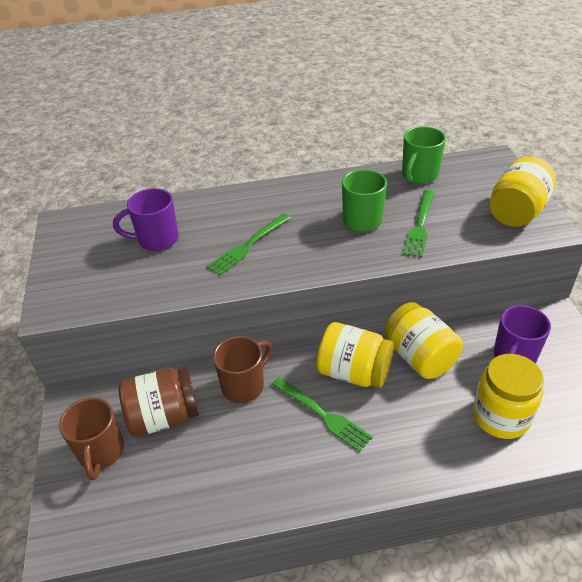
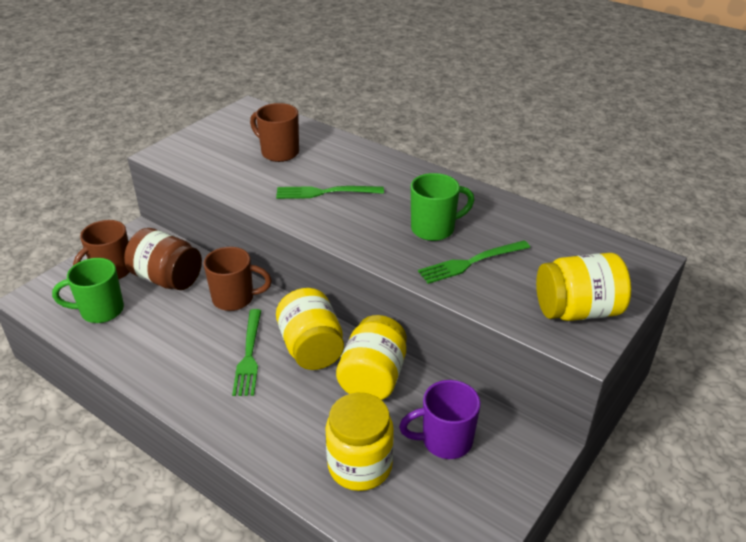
camera: 45 degrees right, 5 degrees down
(157, 240) = (279, 152): purple mug -> brown mug
(419, 176) = (544, 228): green mug -> green mug (100, 311)

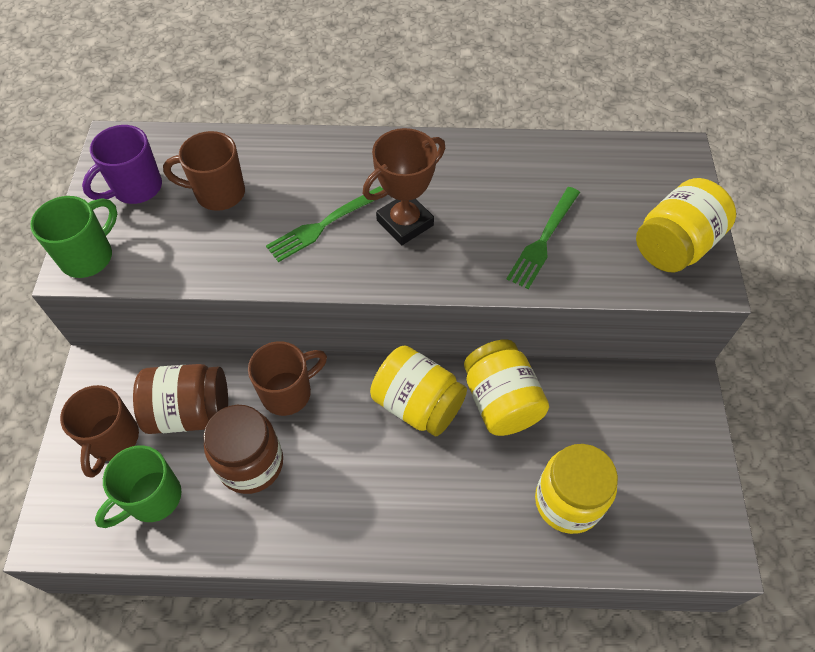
camera: 35 degrees left, 20 degrees up
(172, 323) = (251, 463): none -> brown jar
(249, 356) = (366, 451): green fork -> none
(380, 212) = (405, 223): none -> brown trophy
(434, 229) = (475, 216): green mug -> green mug (88, 256)
(445, 441) = (613, 428): purple mug -> purple mug (136, 188)

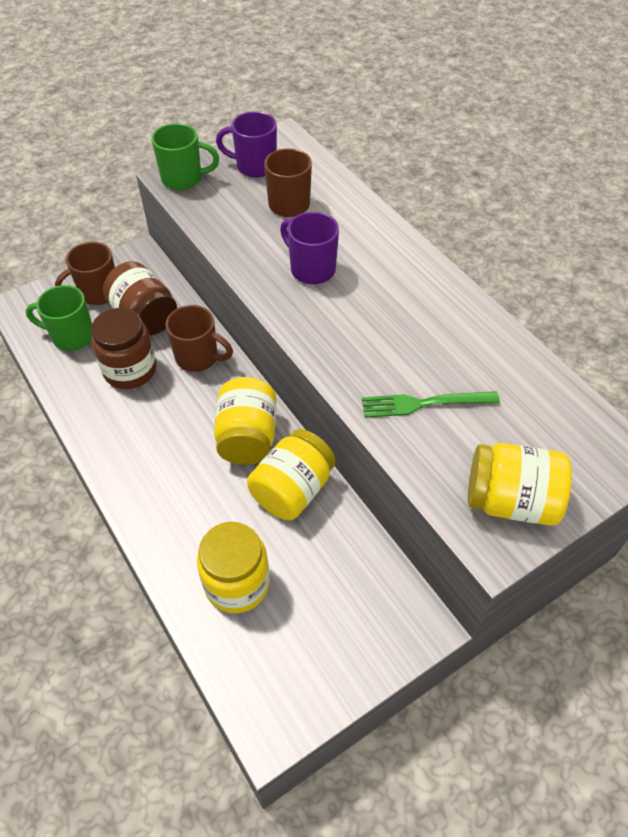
camera: 55 degrees right, 5 degrees down
(323, 225) = (311, 269): green fork -> purple mug
(405, 223) = (357, 311): brown trophy -> none

